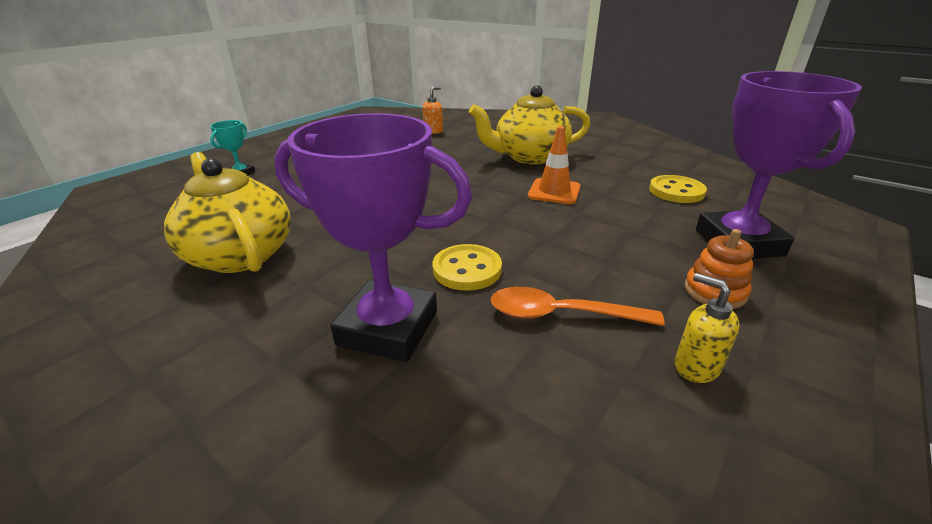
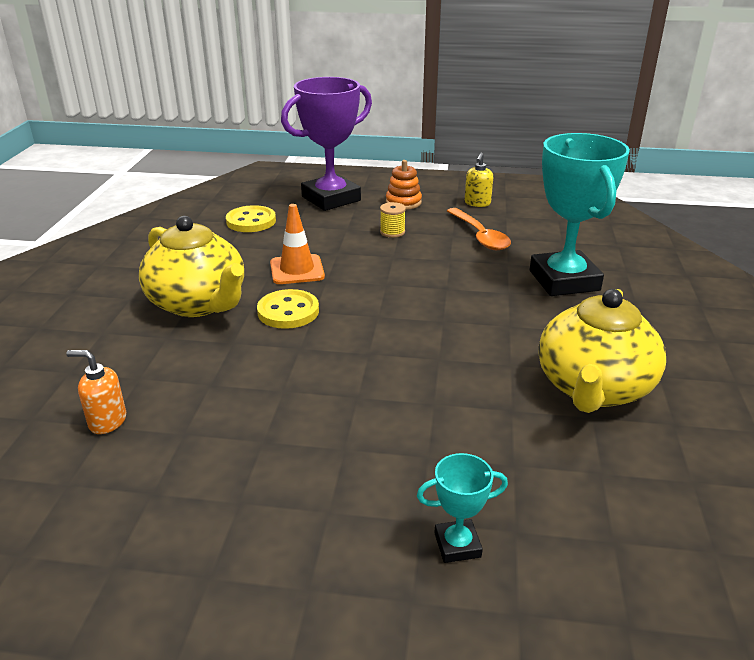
camera: 120 degrees left, 0 degrees up
(388, 328) = (564, 280): purple trophy -> turquoise trophy
(467, 269) = (473, 274): yellow button -> yellow button (288, 311)
(611, 254) = (392, 232): none -> yellow spool

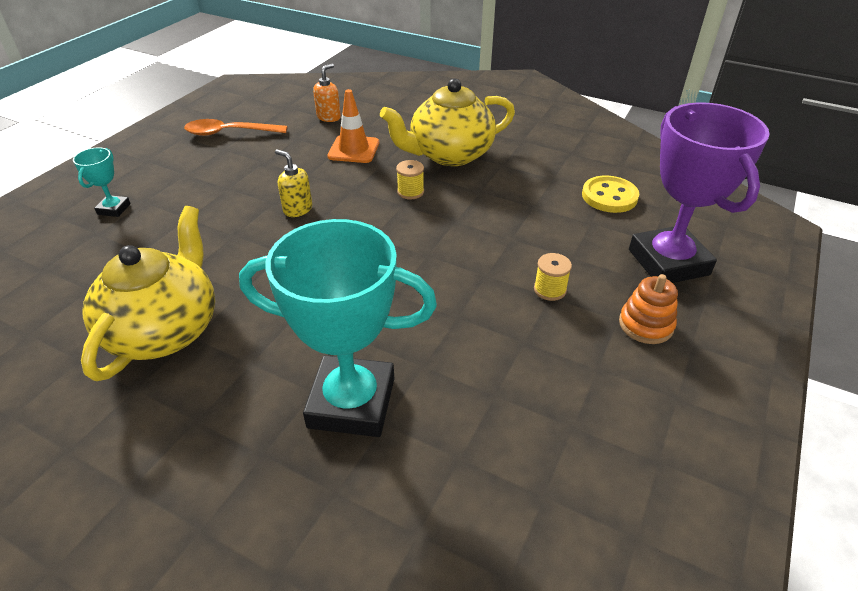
camera: 110 degrees right, 10 degrees up
(288, 311) = (410, 192): yellow button -> yellow spool
(297, 270) = (484, 207): orange traffic cone -> orange traffic cone (354, 149)
(477, 203) = (629, 408): yellow soap dispenser -> yellow soap dispenser (297, 209)
(479, 236) = (511, 367): orange spoon -> orange spoon (230, 133)
(593, 388) = (165, 330): yellow teapot -> yellow teapot turned 60 degrees clockwise

